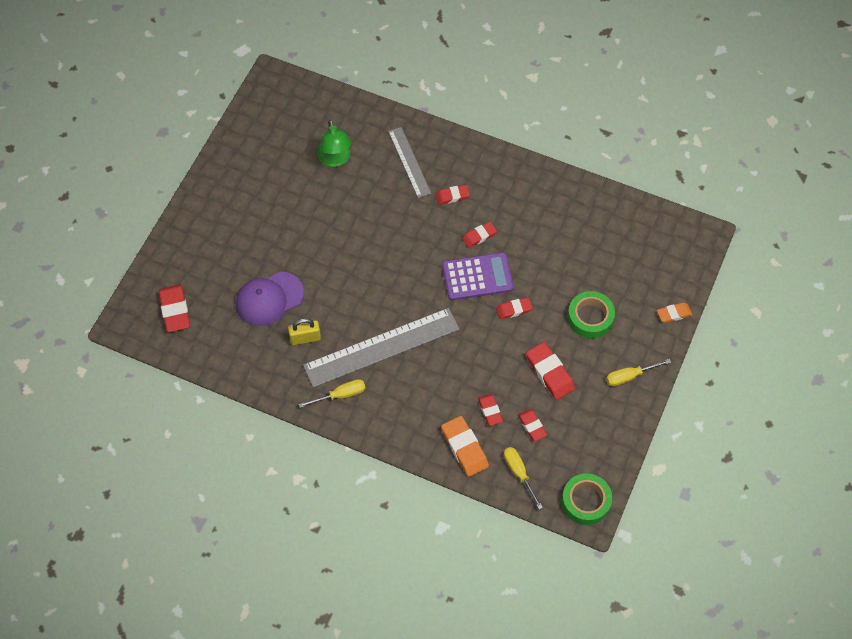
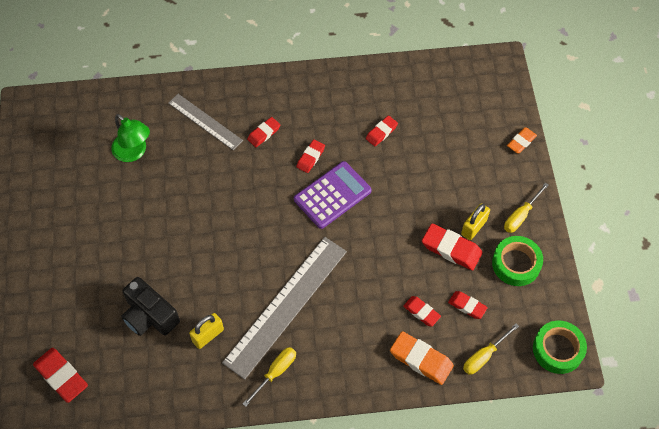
camera: 30 degrees left, 0 degrees up
(269, 299) = (150, 316): purple cap -> black camera
(514, 310) = (383, 208): red eraser -> red eraser (381, 132)
(519, 473) = (484, 356): yellow screwdriver -> yellow screwdriver turned 75 degrees counterclockwise
(581, 365) = (474, 227): none -> yellow padlock
(590, 318) = (454, 181): green tape -> green tape (516, 264)

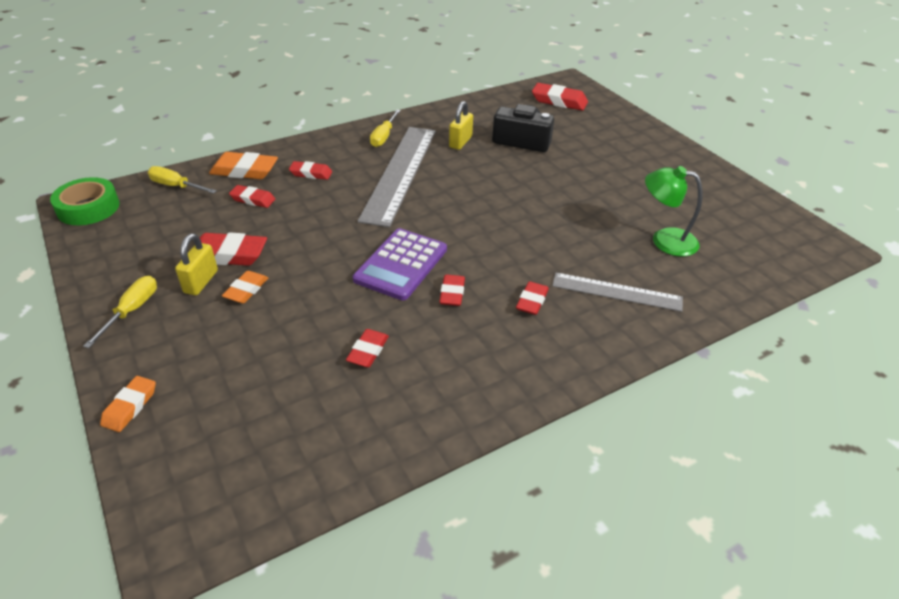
camera: 155 degrees right, 20 degrees down
(444, 208) = (246, 290): none -> orange eraser
(467, 306) = (200, 215): red eraser -> red eraser (311, 173)
(484, 356) = (176, 186): yellow screwdriver -> yellow screwdriver turned 90 degrees counterclockwise
(516, 264) = (139, 262): green tape -> none

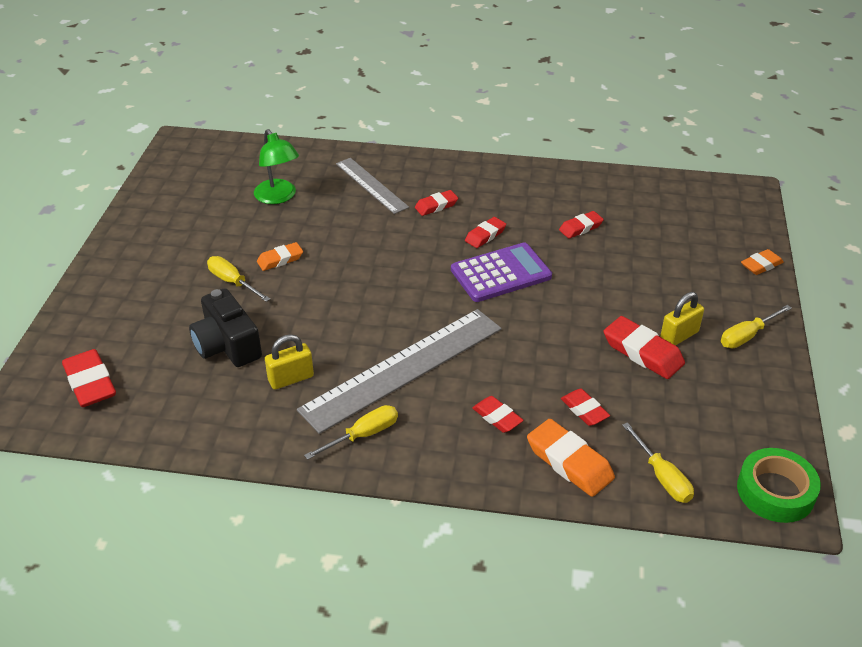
camera: 140 degrees left, 0 degrees up
(246, 290) = (643, 310): orange eraser -> orange eraser (280, 259)
(580, 170) = (232, 282): none -> yellow screwdriver

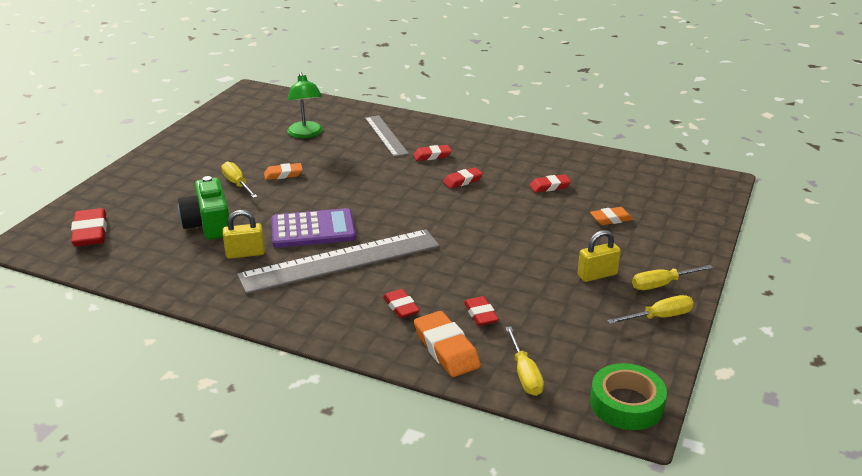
camera: 15 degrees right, 10 degrees down
(227, 345) = (208, 224): black camera -> green camera
(363, 435) = (281, 300): yellow screwdriver -> yellow screwdriver (659, 317)
(501, 273) = (461, 208): purple calculator -> purple calculator (313, 229)
(642, 352) = (557, 281): red eraser -> none
(761, 265) = (704, 235): orange eraser -> orange eraser (611, 219)

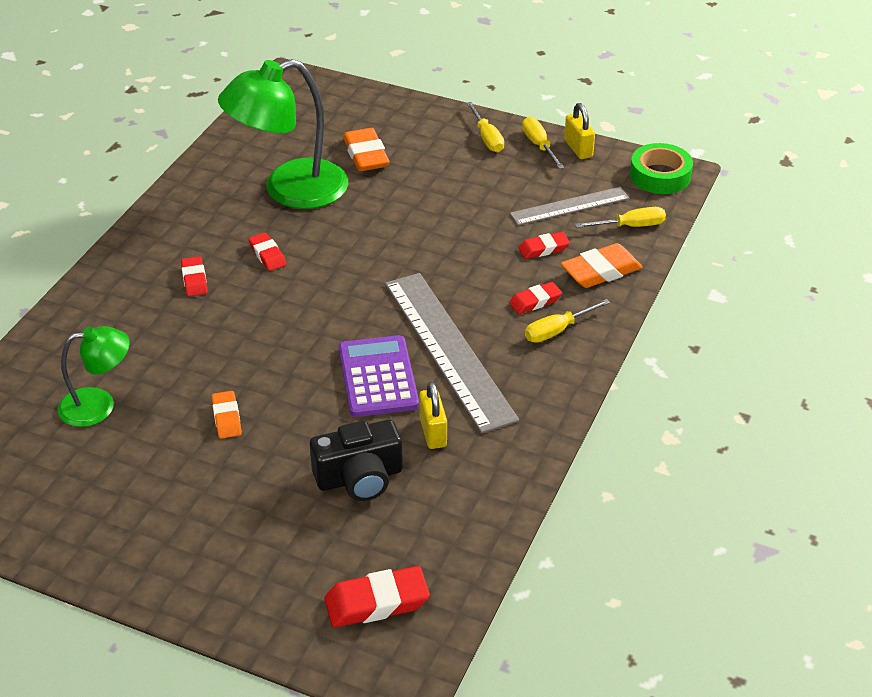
camera: 90 degrees left, 10 degrees up
(208, 224) = (359, 477): green camera -> black camera
(237, 184) = (249, 463): yellow screwdriver -> yellow screwdriver (557, 330)
(386, 135) = (123, 323): grey ruler -> grey ruler (569, 206)
(550, 186) = (289, 190): red eraser -> green lamp
(597, 275) = (472, 173): yellow padlock -> yellow padlock (578, 149)
(611, 219) = (366, 155): orange eraser -> orange eraser, size x1.63

